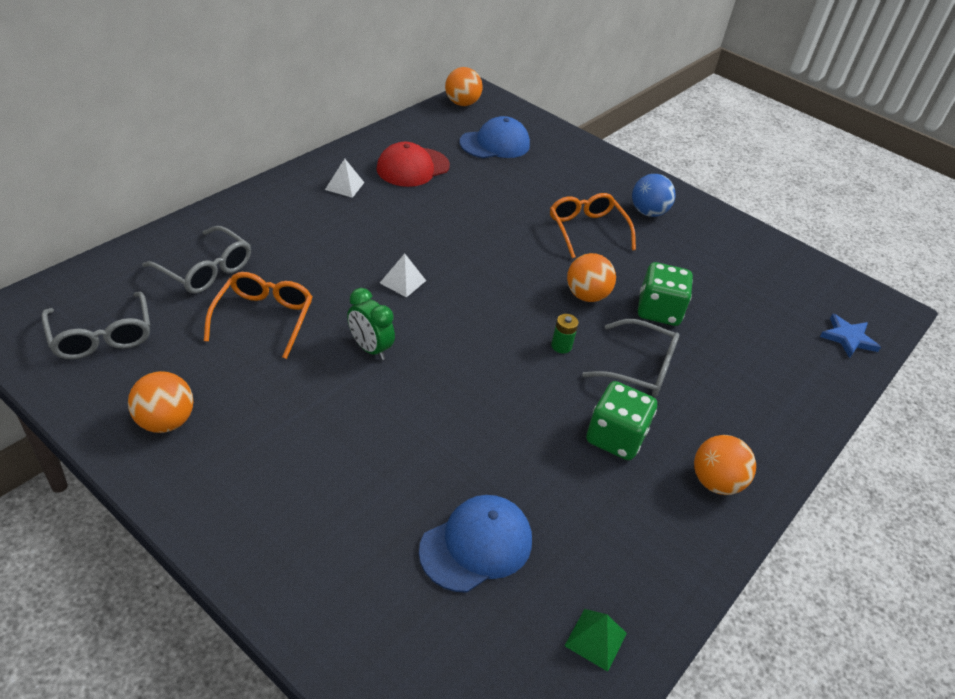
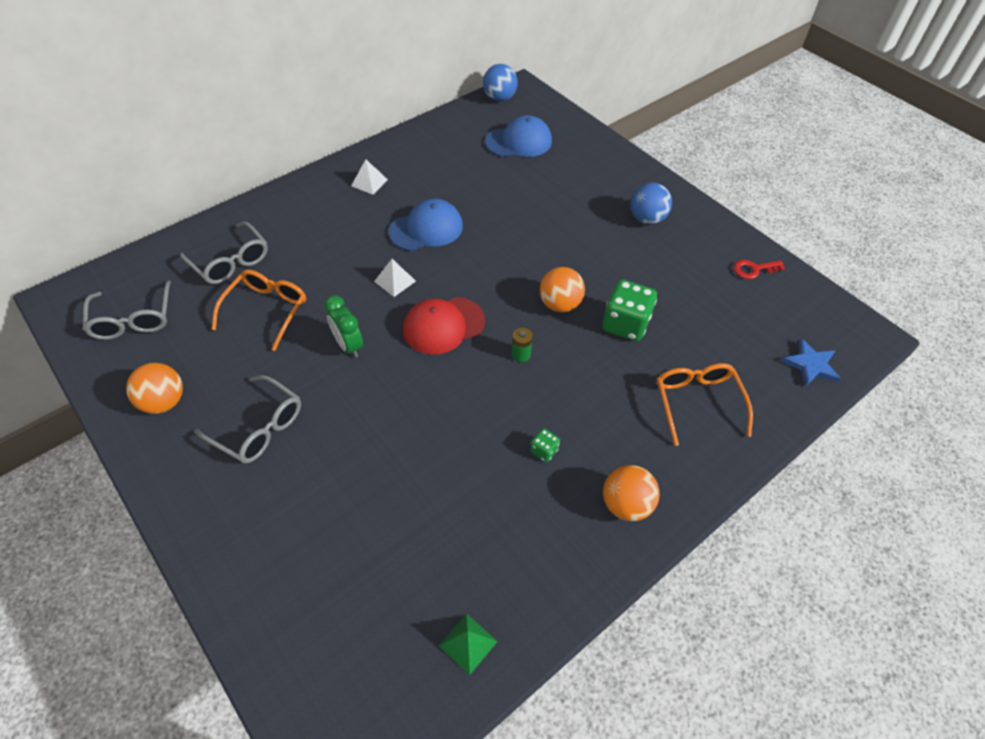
camera: 15 degrees right, 10 degrees up
(412, 167) = (435, 165): red cap -> red cap (443, 326)
(462, 103) = (499, 98): orange ball -> blue ball
(476, 545) = (389, 542): blue cap -> blue cap (426, 229)
(587, 230) = (580, 235): orange glasses -> orange glasses (697, 402)
(615, 437) = (544, 450): green dice -> green dice, size x0.47
(639, 368) = (588, 382): grey glasses -> grey glasses (259, 427)
(766, 255) = (753, 269): none -> red key

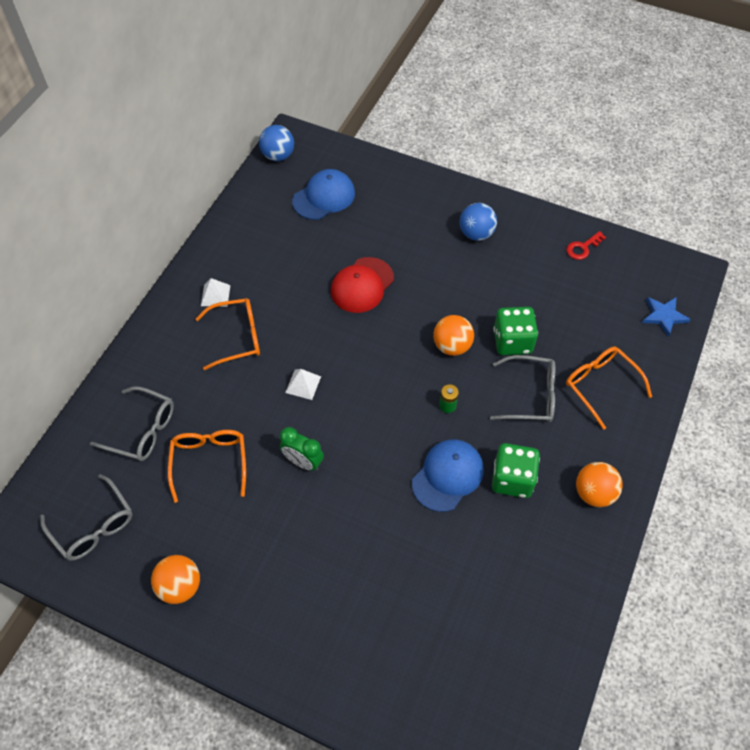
camera: 25 degrees left, 5 degrees up
(259, 427) = (278, 569): grey glasses -> grey glasses (530, 395)
(364, 221) = (237, 337): none -> orange glasses
(426, 229) = (298, 321): blue cap -> blue cap (448, 475)
(443, 326) = (370, 408): red cap -> red cap (362, 285)
(468, 643) = (544, 652): green pyramid -> none
(544, 450) = (512, 479): green dice -> green dice, size x2.12

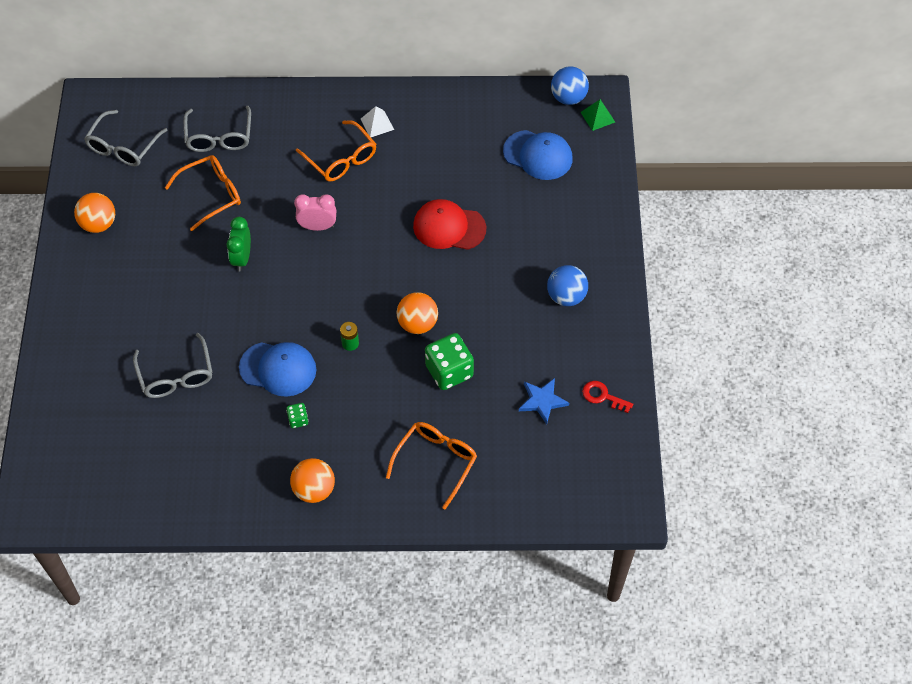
camera: 65 degrees right, 0 degrees up
(303, 384) = (317, 226): white pyramid -> pink clock
(310, 145) = (597, 117): none -> green pyramid
(512, 479) = (298, 420): green dice -> green dice, size x0.47
(530, 395) = (394, 406): grey glasses -> grey glasses (176, 375)
(664, 316) = (553, 496): blue star -> blue star (542, 401)

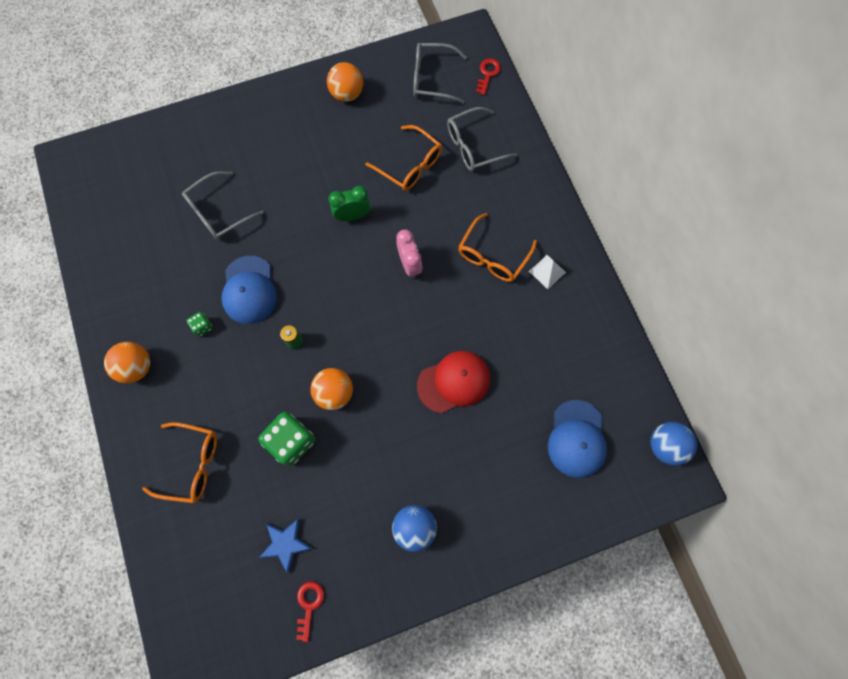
camera: 70 degrees right, 15 degrees up
(145, 100) = (488, 74): none -> red key
(449, 227) = (454, 382): red cap -> red cap turned 75 degrees clockwise
(597, 117) = (654, 485): green pyramid -> none

